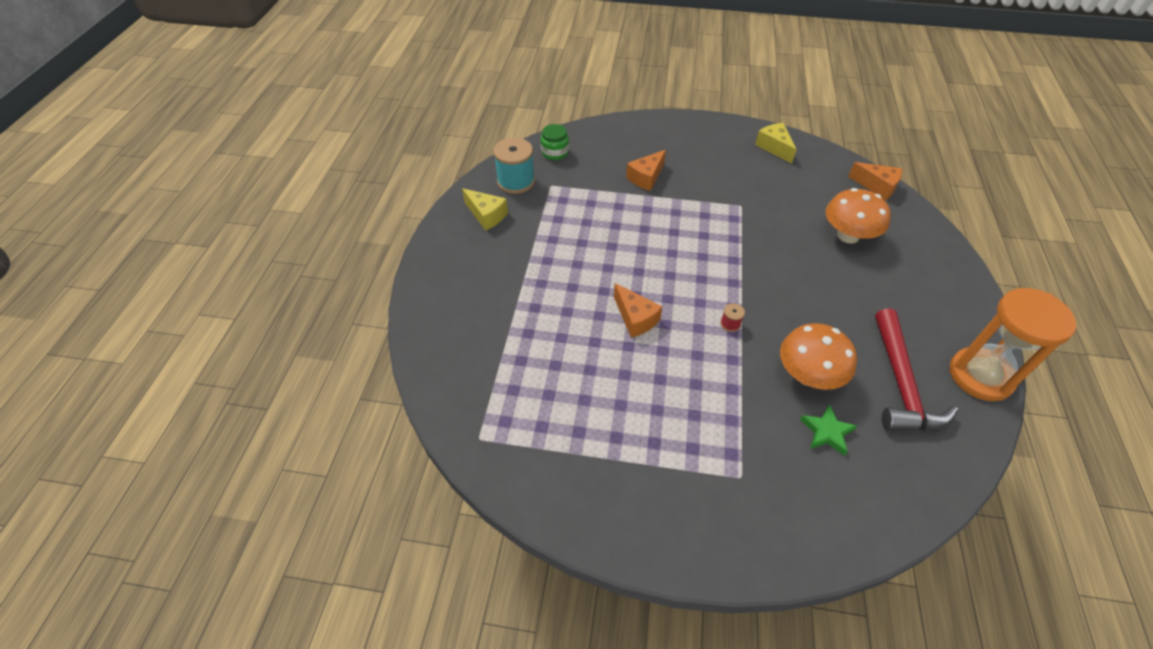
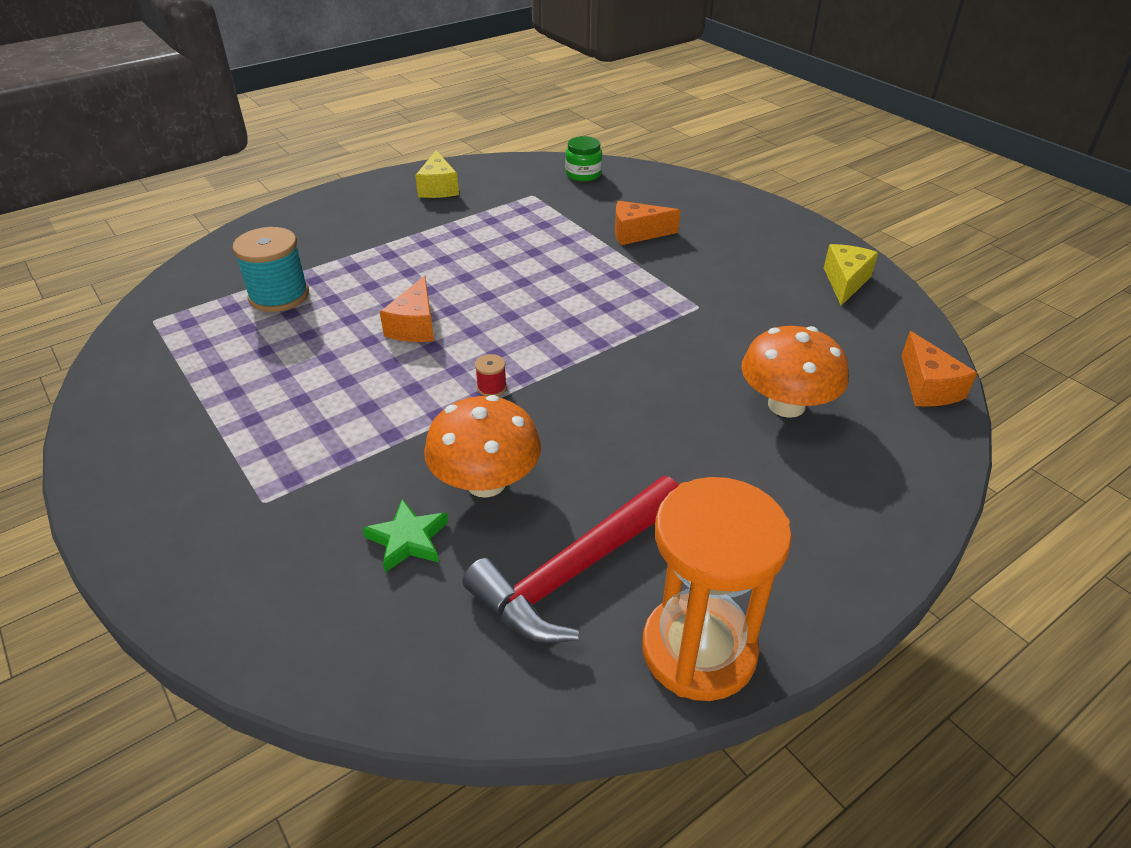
camera: 45 degrees right, 10 degrees down
(516, 182) = (507, 178): turquoise spool -> turquoise spool (279, 296)

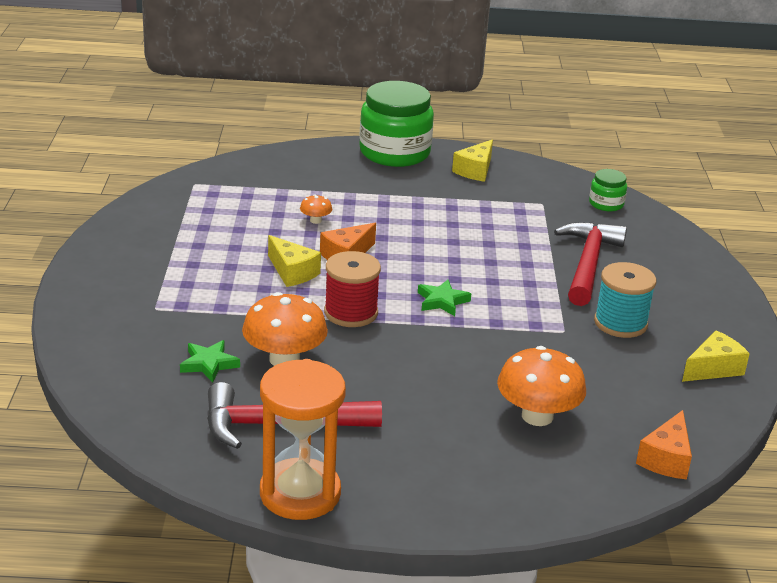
camera: 35 degrees right, 10 degrees down
(279, 296) = (282, 200): turquoise spool -> turquoise spool (620, 323)
(340, 302) = (315, 220): none -> orange mushroom
(342, 200) = (394, 153): none -> green jar
(379, 372) = (292, 272): none -> yellow cheese
(491, 387) = (351, 313): red spool -> red spool, size x2.26
(562, 330) = (442, 301): none -> green star
(637, 233) = (588, 264): orange cheese -> red hammer

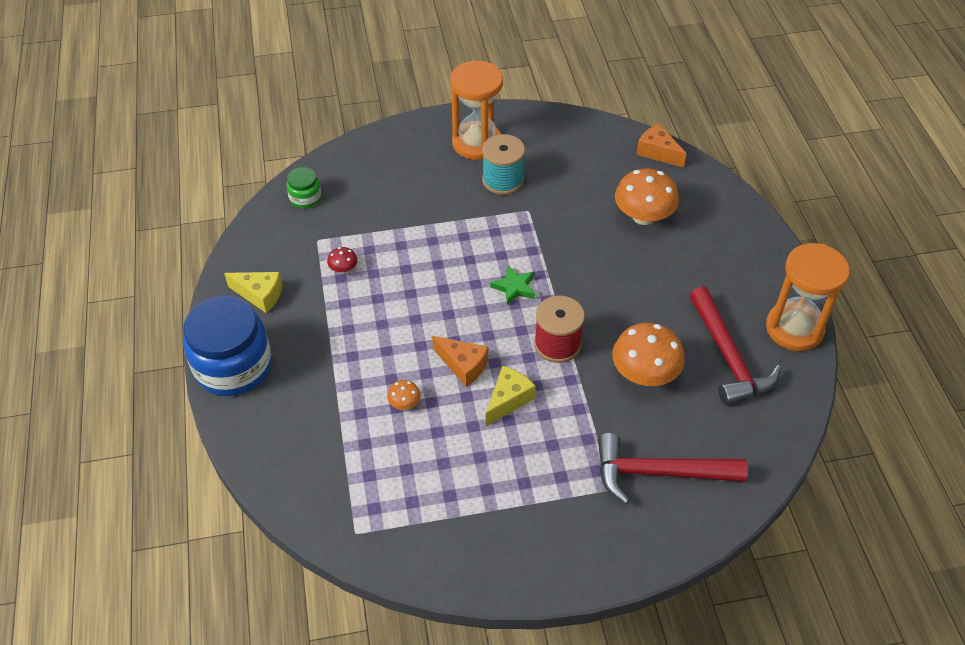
camera: 100 degrees left, 20 degrees up
(209, 364) = (675, 423): green star -> none
(394, 153) = (233, 366): green jar -> blue jar
(498, 212) = (343, 269): none -> red mushroom
(588, 264) = (418, 203): red hammer -> red hammer (659, 473)
(666, 459) = (657, 152): orange cheese -> orange cheese turned 150 degrees counterclockwise
(691, 316) = (477, 143): none -> orange hourglass
(713, 368) = (542, 132): yellow cheese -> none

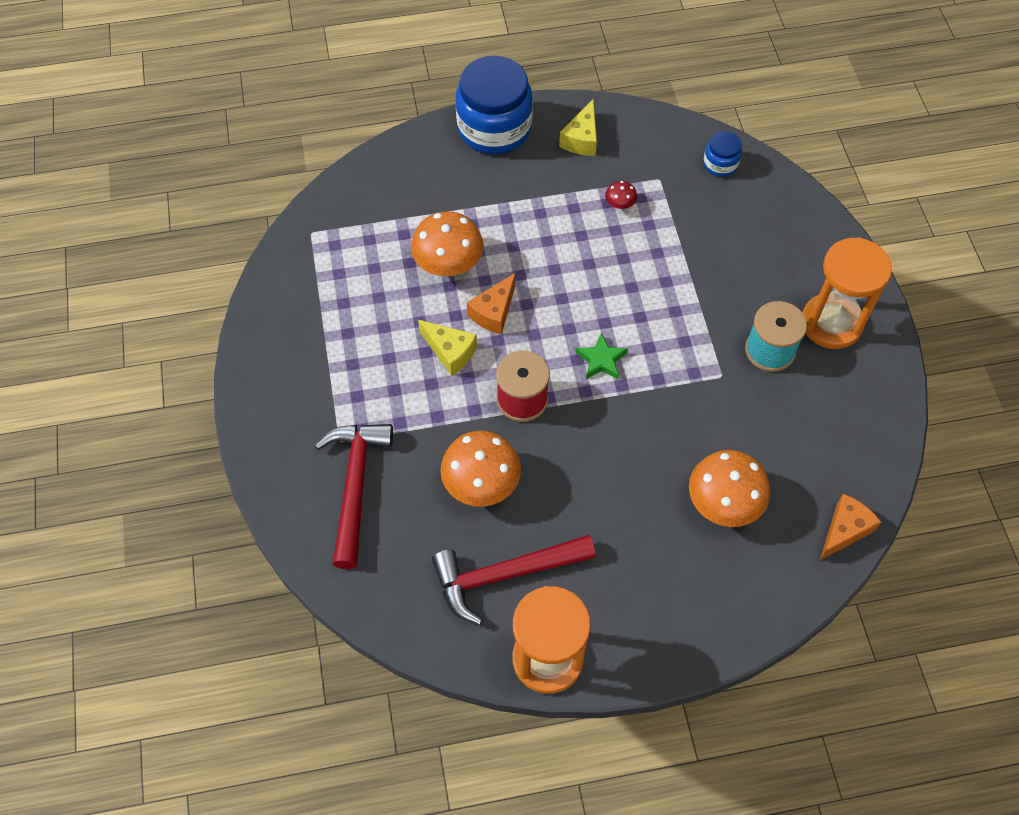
camera: 90 degrees right, 10 degrees up
(305, 198) = (720, 164): green jar -> blue jar
(404, 403) = (448, 263): orange mushroom -> orange mushroom, size x2.19

